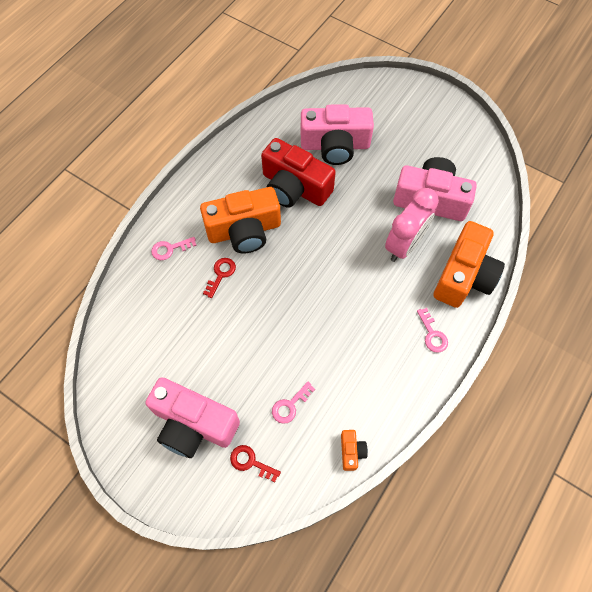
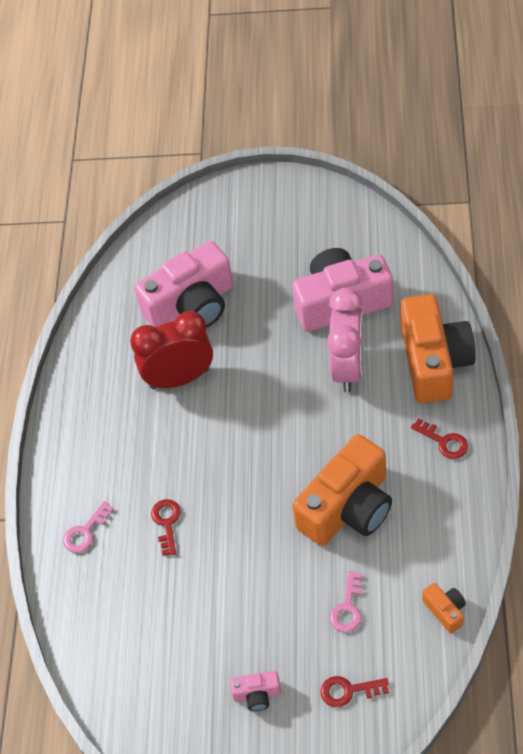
camera: 25 degrees left, 10 degrees down
(193, 424) = (257, 694): pink camera -> pink camera, size x0.43
(244, 230) = (157, 459): orange camera -> orange camera (348, 508)
(294, 187) = (179, 378): red camera -> red clock
(432, 334) = (444, 442): pink key -> red key

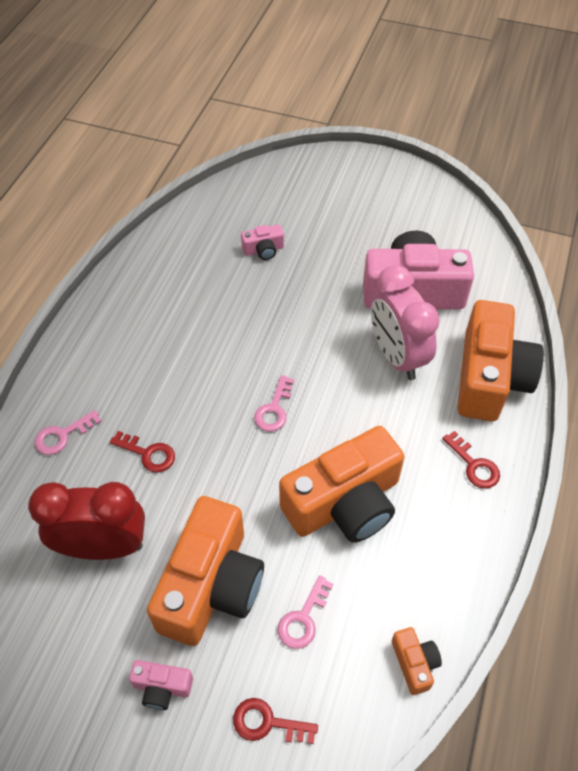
camera: 10 degrees right, 0 degrees up
(167, 523) = (148, 454): red key -> red key turned 105 degrees clockwise
(179, 378) = (223, 314): red clock -> red clock (103, 547)
(191, 305) = (263, 250): pink camera -> pink camera, size x0.43
(259, 449) = (274, 409): none -> pink key
(264, 608) = (211, 585): none -> orange camera
(348, 368) = (397, 356): pink clock -> pink clock turned 135 degrees clockwise

